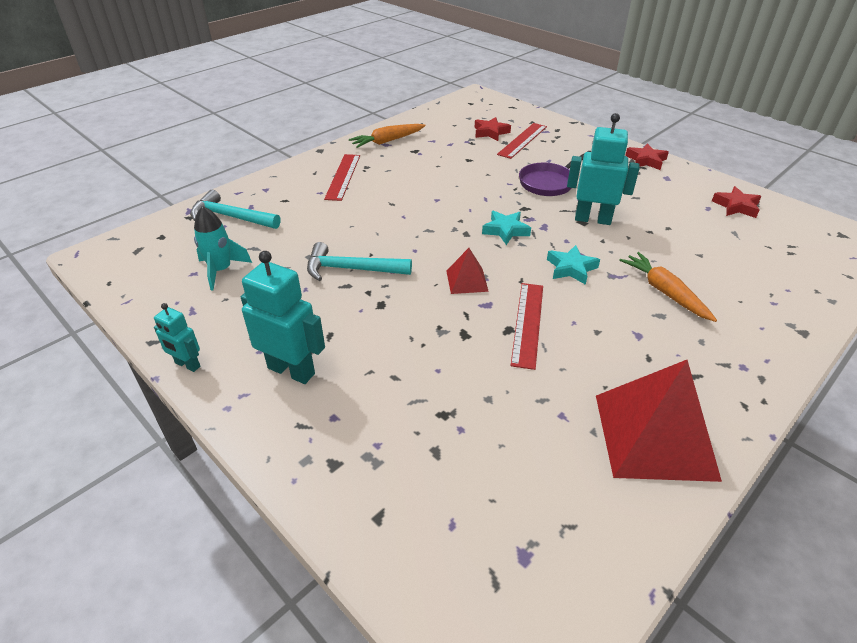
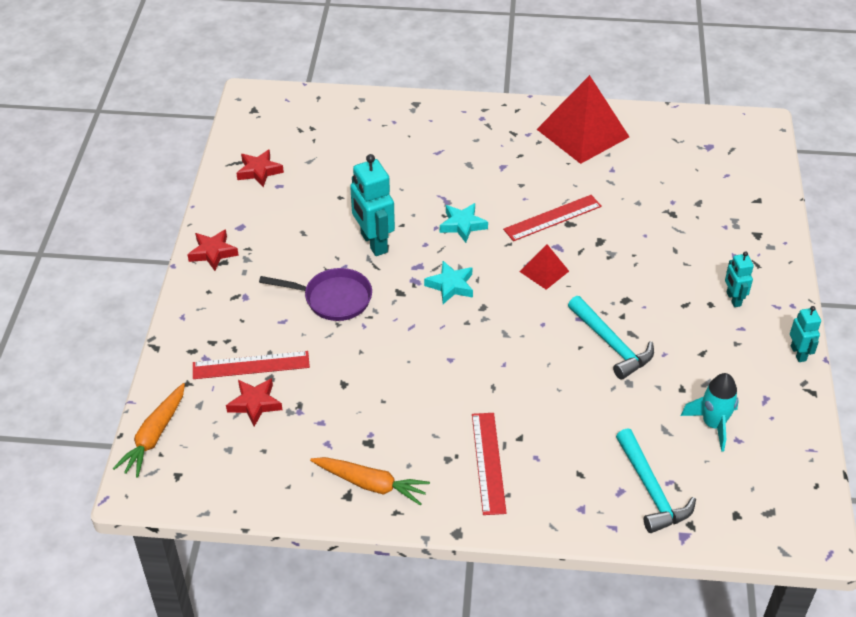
camera: 130 degrees left, 5 degrees up
(291, 370) = (733, 299): turquoise robot -> turquoise robot, size x0.56
(343, 176) = (488, 462): red ruler -> red ruler turned 60 degrees counterclockwise
(664, 292) = (438, 170): orange carrot -> orange carrot (154, 436)

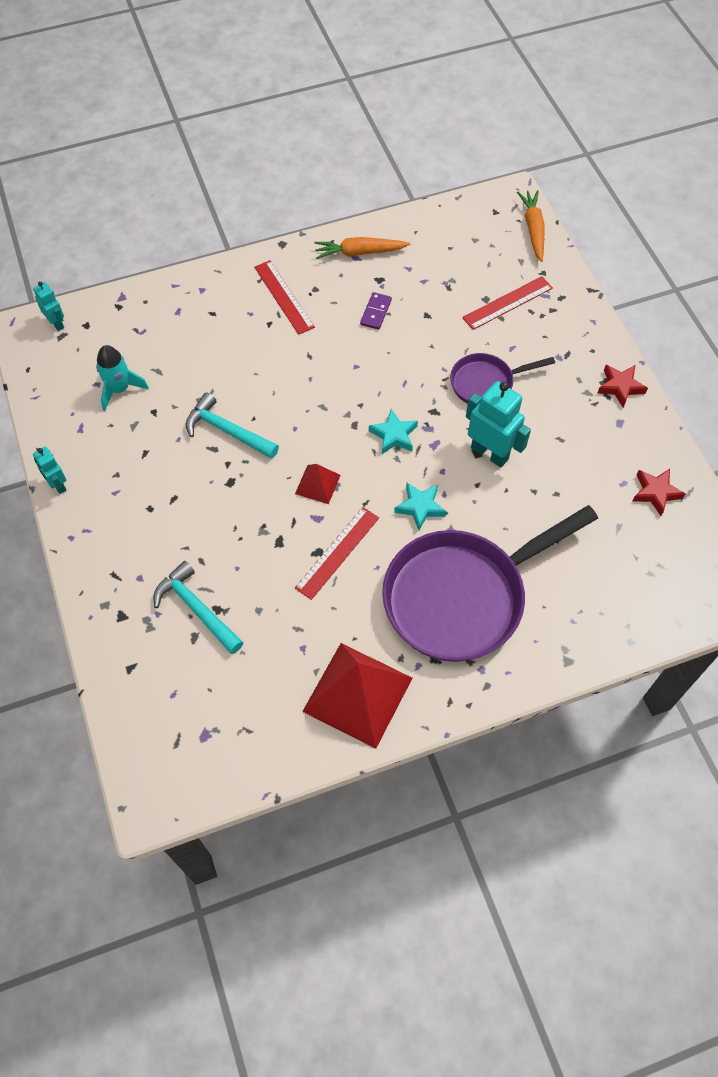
camera: 155 degrees right, 15 degrees up
(255, 404) = (481, 276): red star -> none
(395, 406) = (376, 312): none -> purple domino
(468, 160) = (462, 597): none -> purple pan
(651, 490) = (154, 320): turquoise hammer -> turquoise hammer (196, 608)
(733, 299) = (129, 522): turquoise robot -> turquoise robot (56, 323)

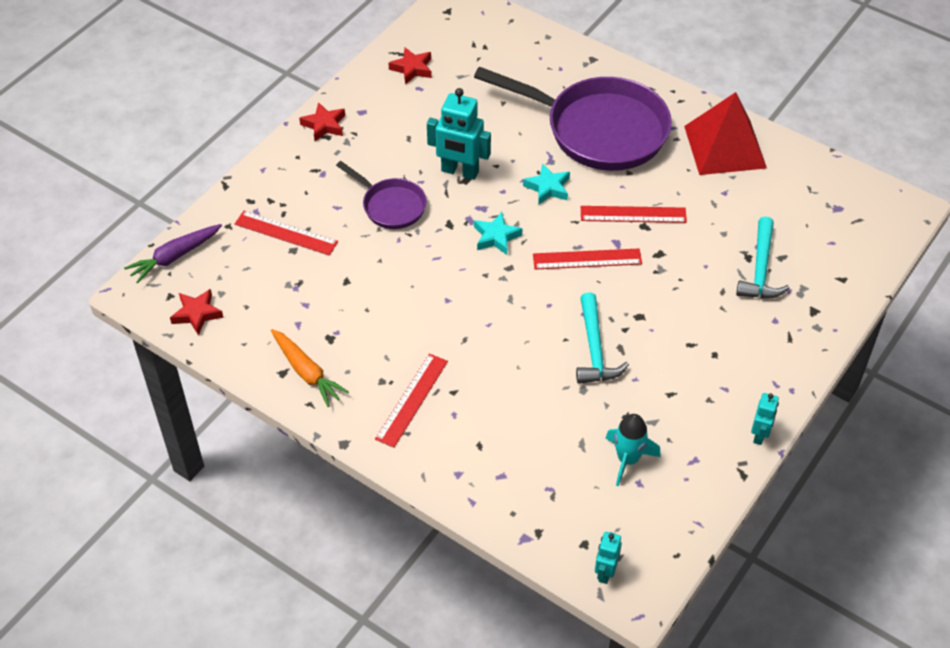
camera: 125 degrees left, 10 degrees down
(317, 484) = (587, 259): red pyramid -> red ruler
(376, 312) = (373, 319): purple domino -> none
(465, 219) = (197, 314): none -> red star
(490, 453) = (460, 171): turquoise robot -> turquoise robot turned 75 degrees counterclockwise
(533, 229) = (175, 257): orange carrot -> purple carrot

